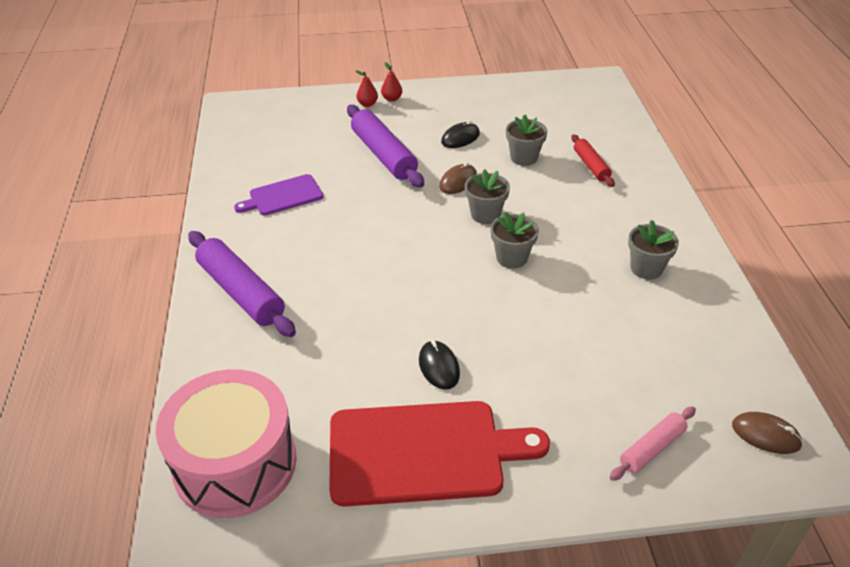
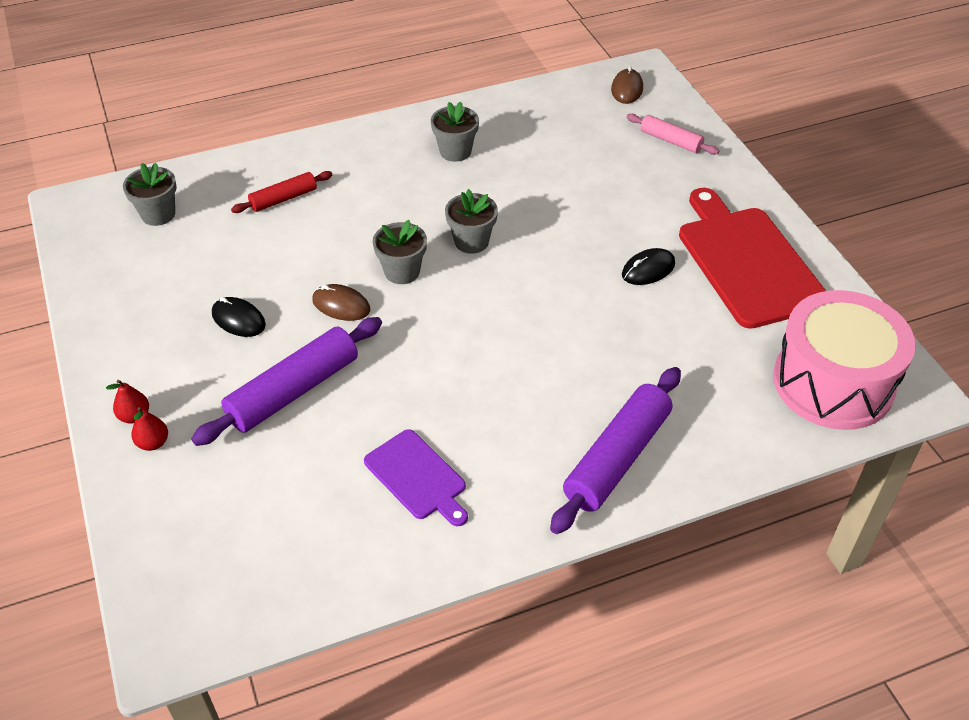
camera: 105 degrees left, 5 degrees up
(524, 158) = (276, 255): grey flower pot -> grey flower pot (158, 214)

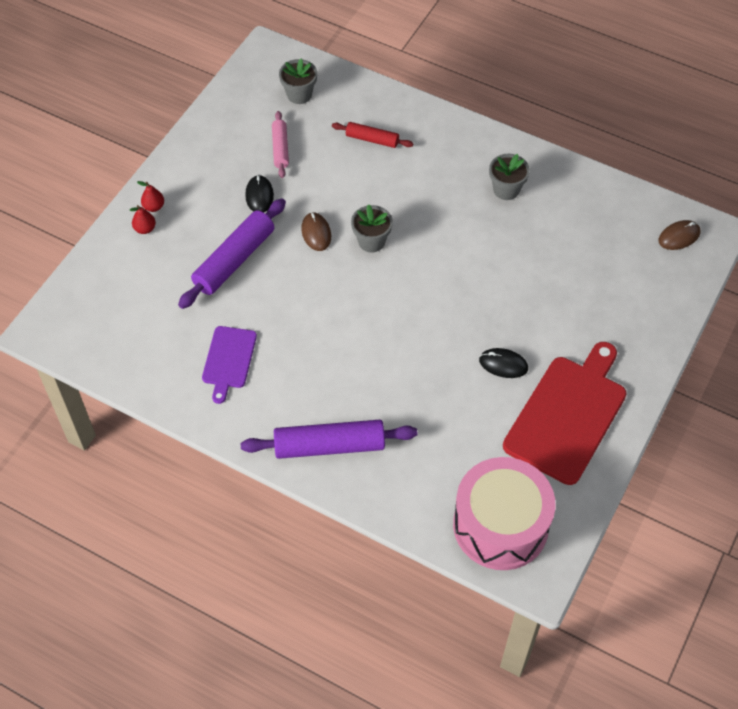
camera: 50 degrees right, 10 degrees up
(293, 391) = (234, 260): purple rolling pin -> purple rolling pin turned 60 degrees counterclockwise
(471, 241) = (432, 256): grey flower pot -> none
(670, 141) = (649, 297): pink rolling pin -> pink rolling pin (280, 148)

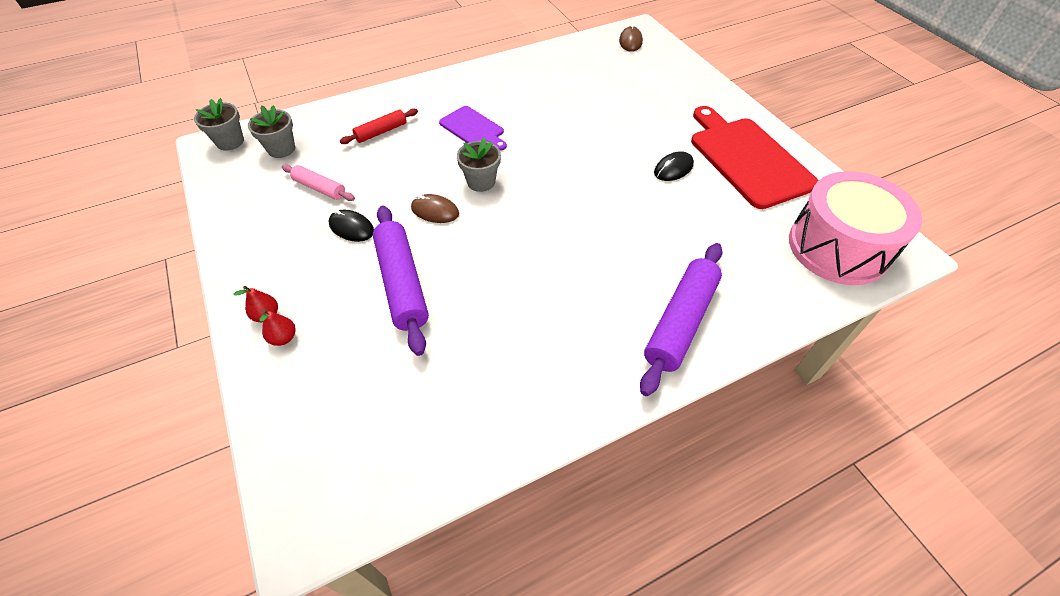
camera: 55 degrees left, 5 degrees down
(228, 360) = (515, 352): purple cutting board -> purple cutting board (473, 129)
(506, 189) = (510, 91): grey flower pot -> grey flower pot (230, 142)

